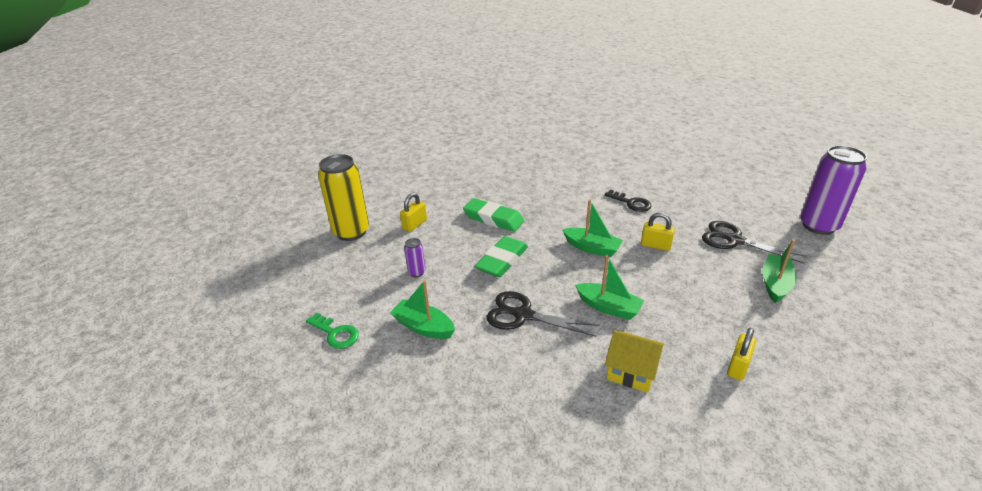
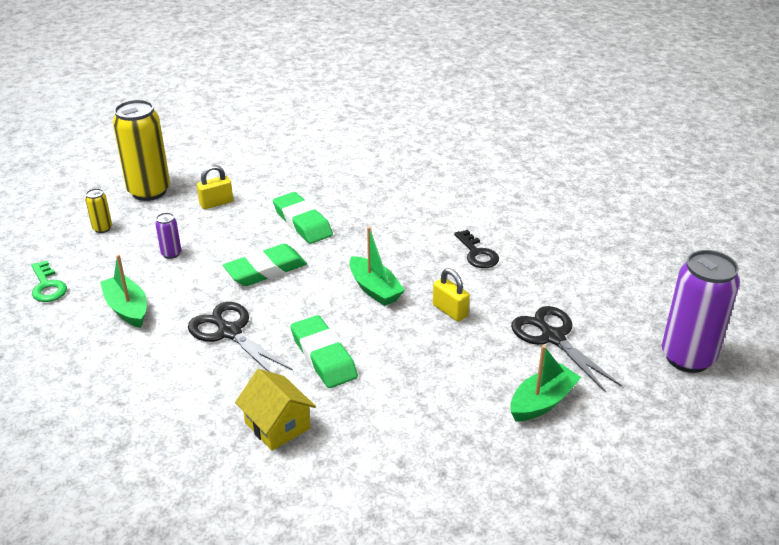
camera: 25 degrees right, 0 degrees up
(339, 272) = (102, 228): none -> yellow can
(608, 307) = (323, 356): green boat -> green eraser
(738, 366) = (392, 466): yellow padlock -> none

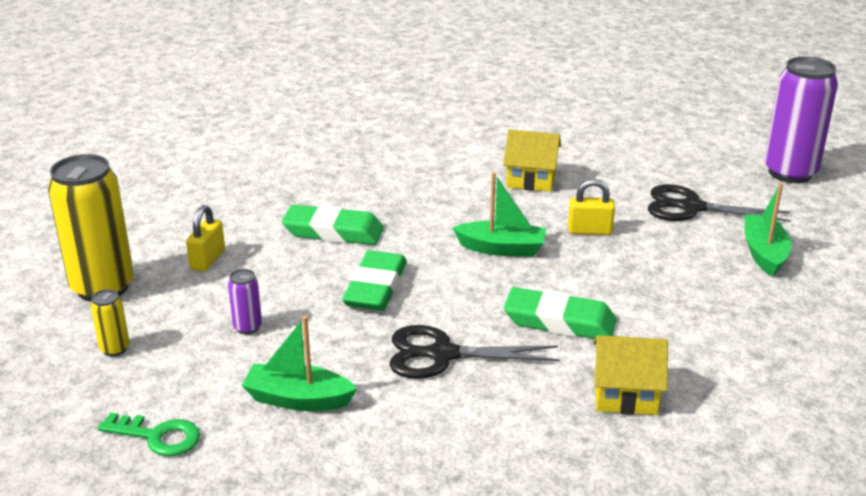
camera: 45 degrees left, 5 degrees down
(477, 253) = (531, 179): black key -> yellow house

